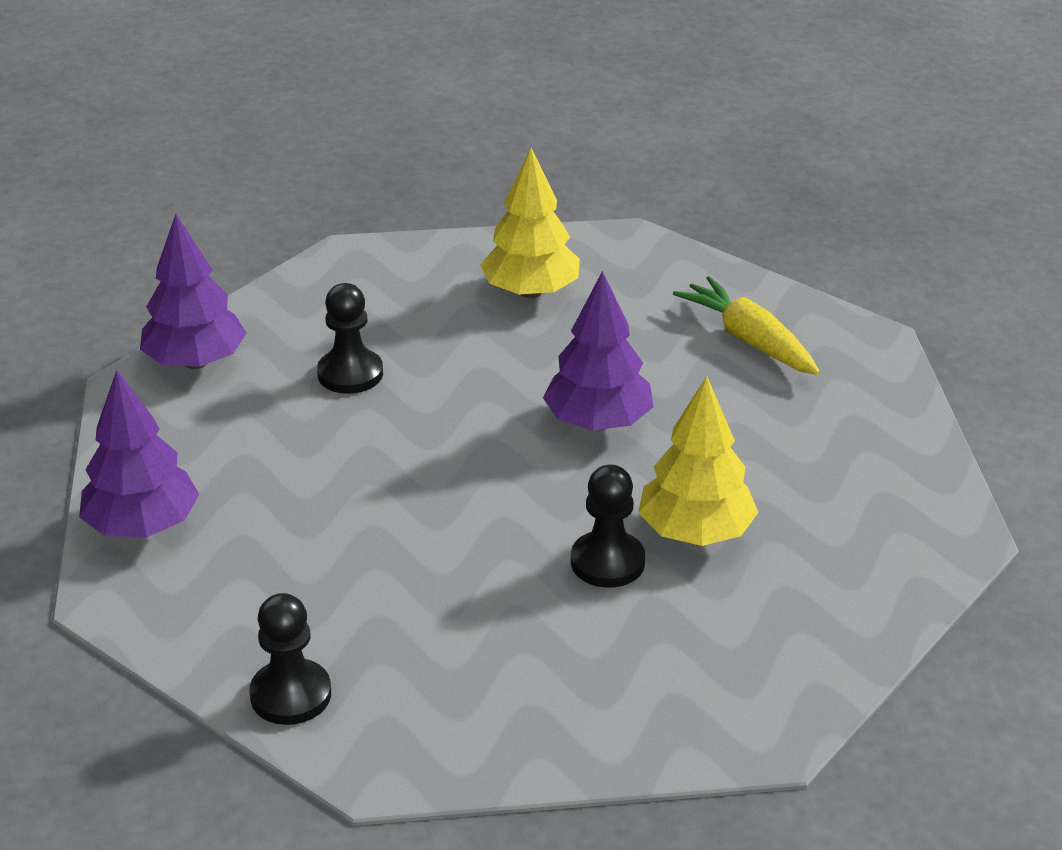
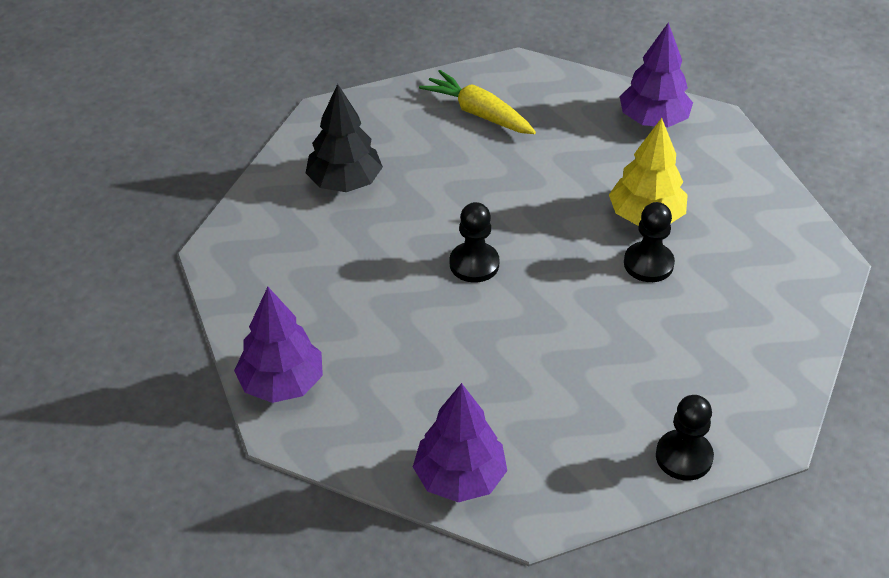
camera: 60 degrees left, 10 degrees up
(350, 374) = (365, 306): black pawn -> black pawn (474, 264)
(530, 292) = (345, 182): yellow tree -> black tree
(598, 423) = (512, 211): purple tree -> purple tree (653, 120)
(748, 339) = (478, 113): yellow carrot -> yellow carrot turned 45 degrees clockwise

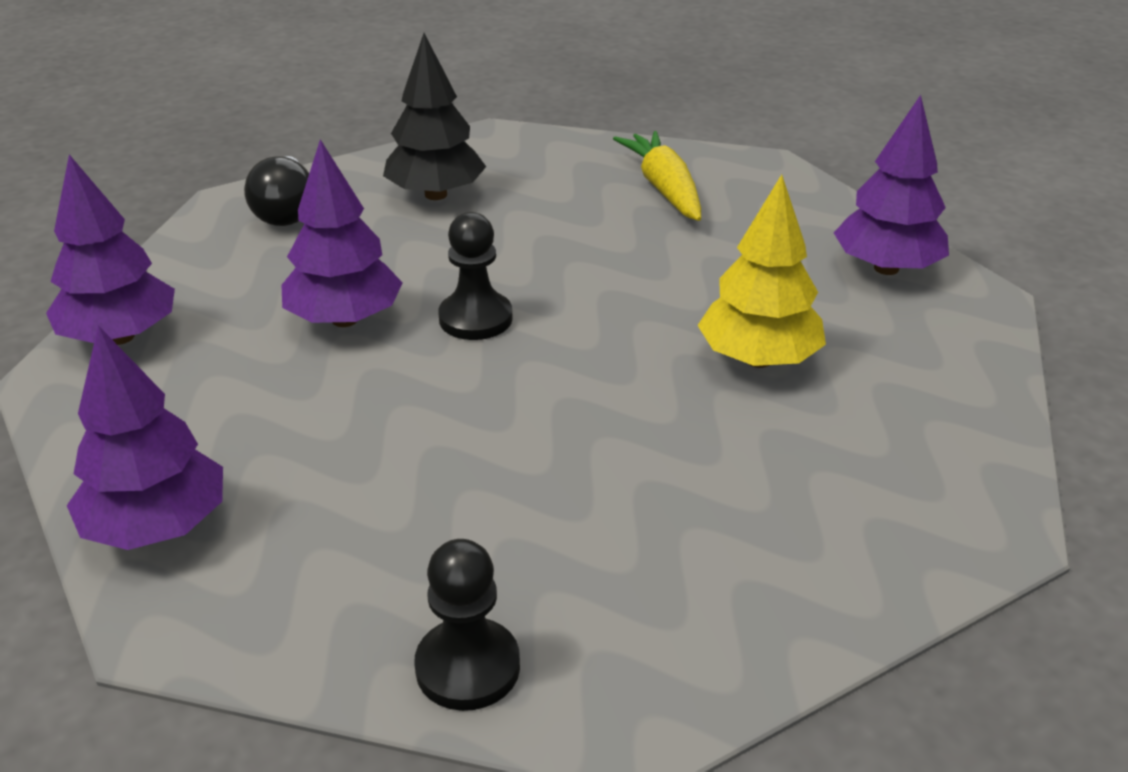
camera: 35 degrees right, 10 degrees down
(263, 241) = (286, 211): none -> black light bulb
(401, 302) = (345, 319): none -> purple tree
(648, 264) = (700, 410): black pawn -> none

